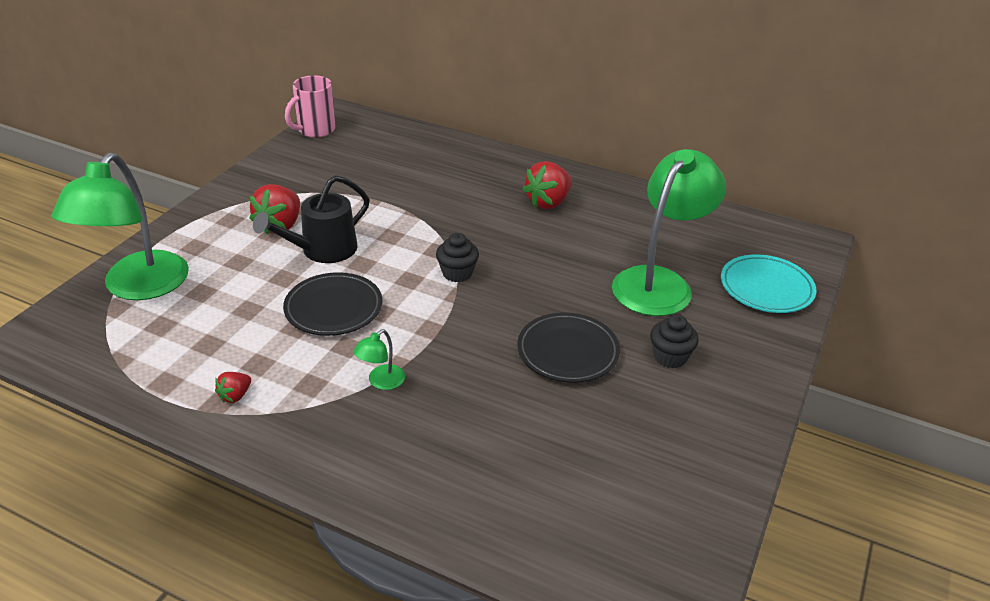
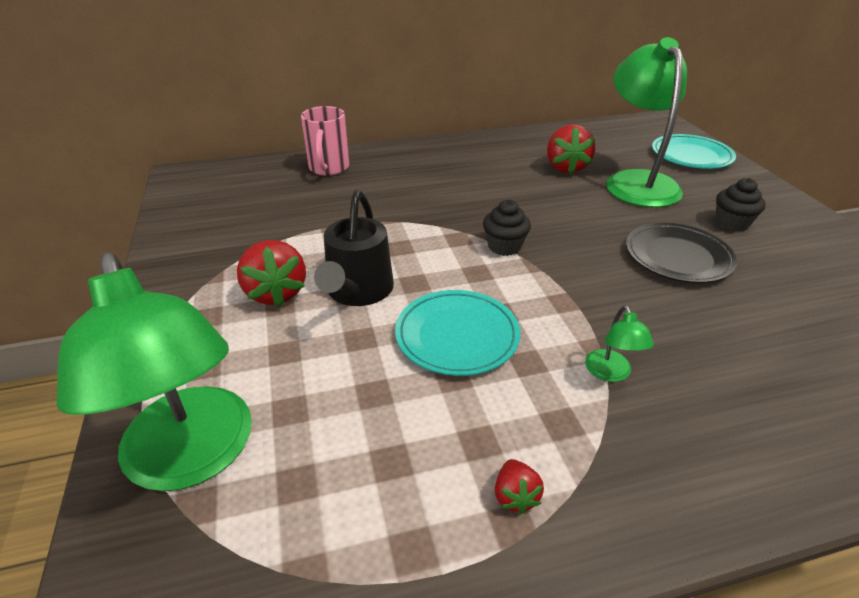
camera: 40 degrees left, 0 degrees up
(315, 130) = (179, 196): pink mug -> pink mug (329, 168)
(333, 308) = (457, 336): black plate -> turquoise plate
(548, 202) = (476, 166): red strawberry -> red strawberry (566, 167)

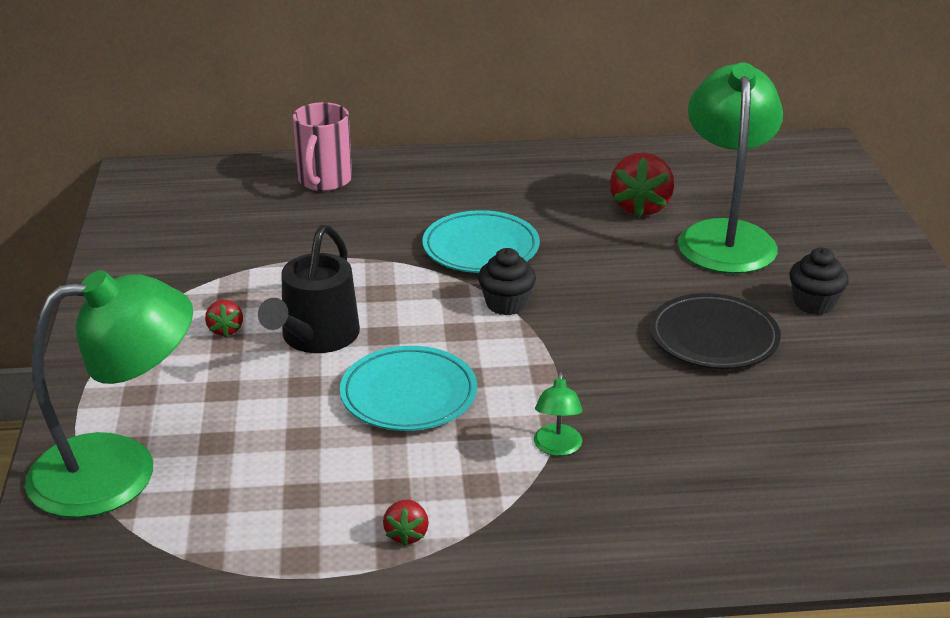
camera: 10 degrees right, 5 degrees down
(193, 458) = (120, 470): green lamp -> green lamp turned 90 degrees counterclockwise
(276, 293) = (225, 330): red strawberry -> red strawberry, size x0.51
(691, 156) = (828, 205): turquoise plate -> turquoise plate (481, 248)

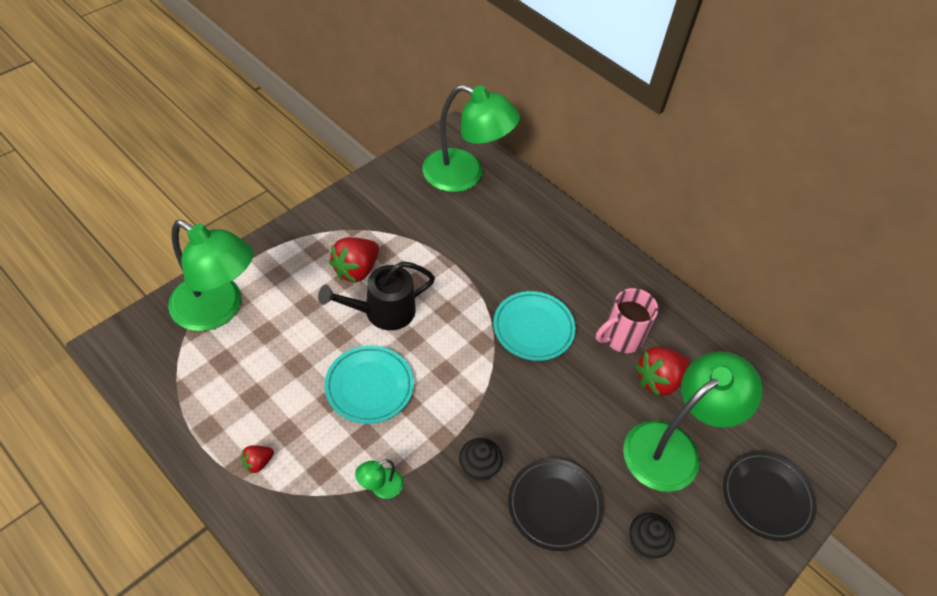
camera: 45 degrees right, 20 degrees up
(208, 194) = (465, 175): none -> green lamp
(225, 330) = (356, 270): red strawberry -> red strawberry, size x1.96
(324, 181) = (526, 213): pink mug -> pink mug (621, 337)
(506, 304) = (490, 377): black cupcake -> black cupcake (478, 468)
(834, 214) = (766, 497): none -> black plate

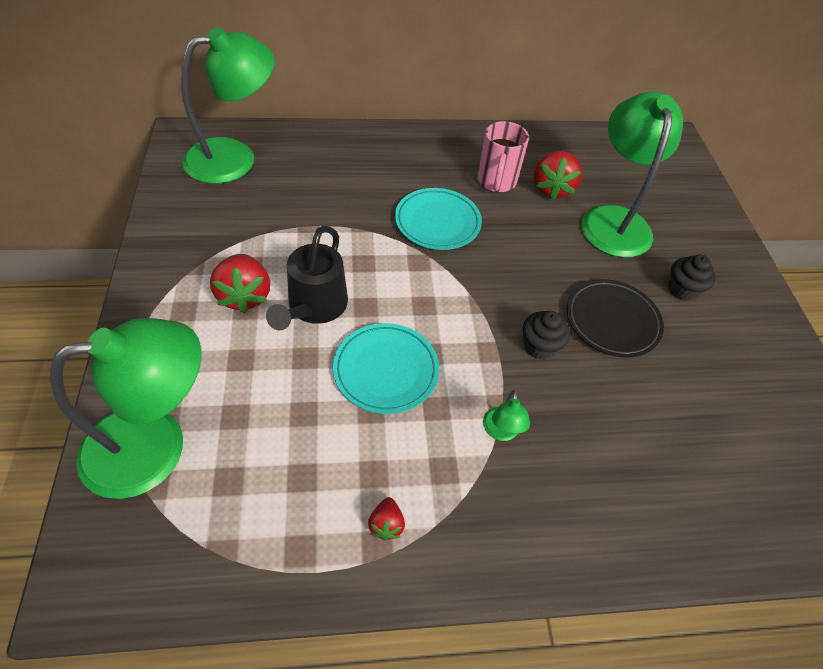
camera: 50 degrees left, 0 degrees up
(766, 497) = (689, 203): black plate -> none

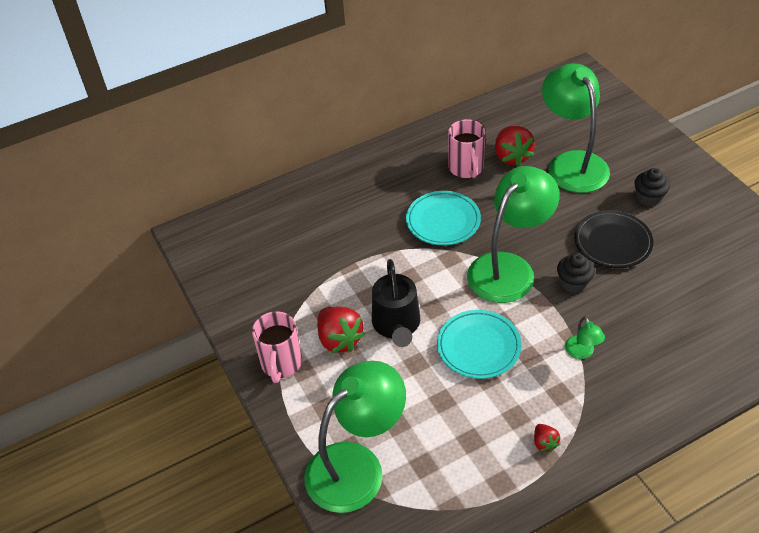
camera: 15 degrees left, 5 degrees down
(167, 294) = (281, 364): none -> pink mug
(235, 157) = (246, 235): green lamp -> green lamp (509, 268)

